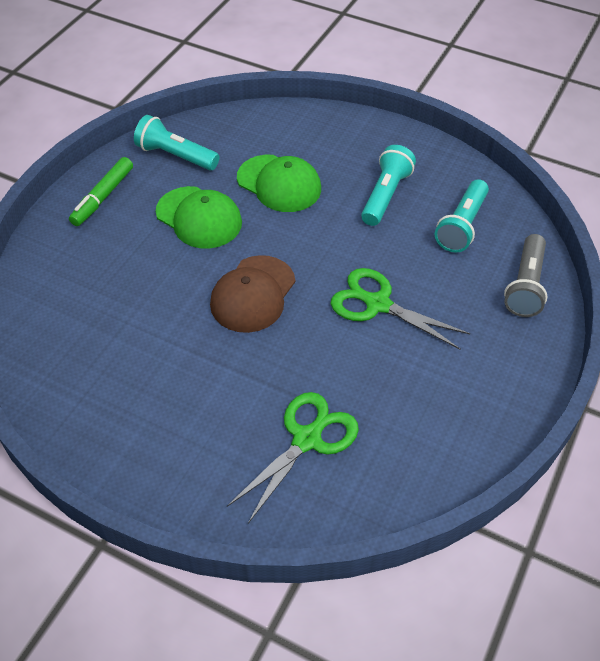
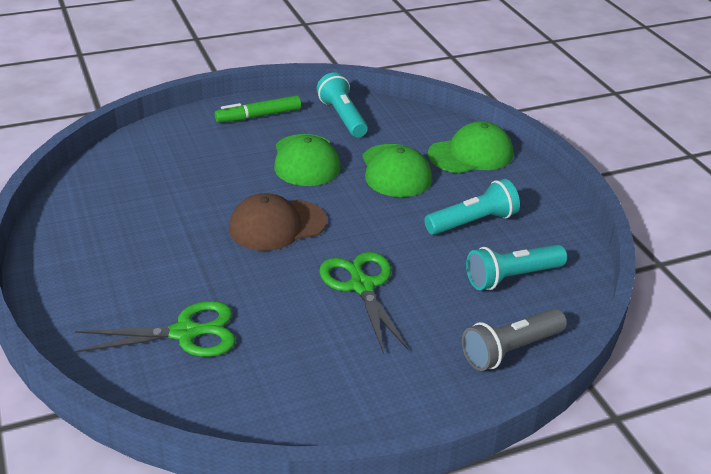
camera: 40 degrees right, 15 degrees down
(314, 133) = (471, 154): none -> green cap

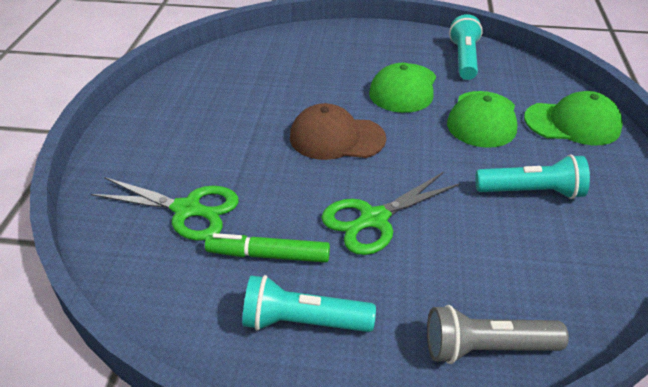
camera: 30 degrees right, 5 degrees up
(258, 116) = (389, 41): green marker -> green marker (268, 255)
(361, 286) = (373, 219): green scissors -> green scissors turned 135 degrees counterclockwise
(511, 277) = (539, 265): turquoise flashlight -> turquoise flashlight (302, 322)

